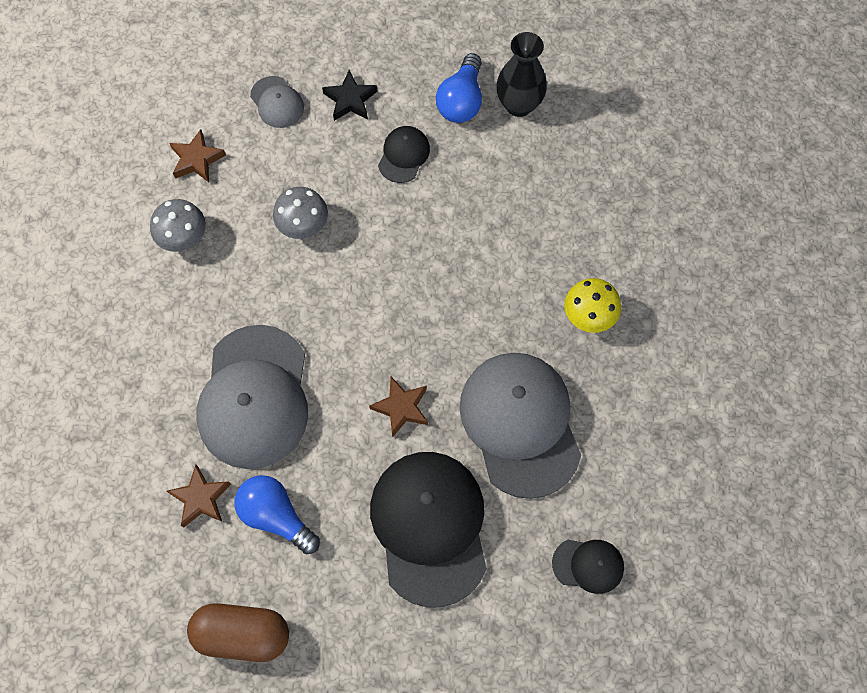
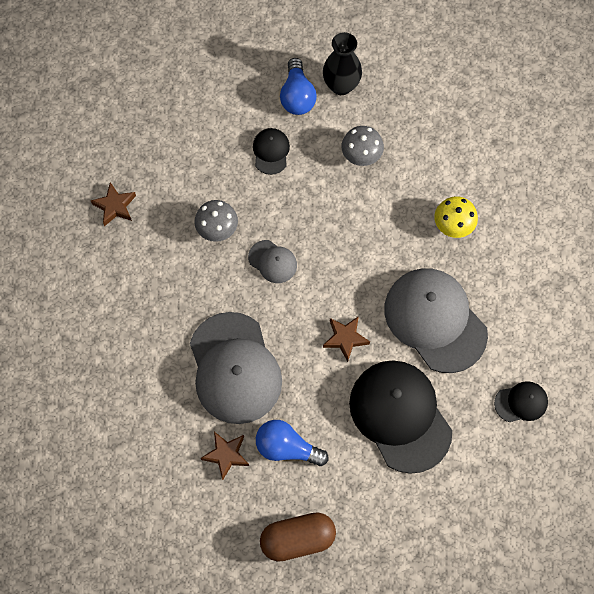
camera: 20 degrees left, 0 degrees up
(183, 237) = (130, 269): grey mushroom -> grey mushroom (361, 155)
(277, 102) = (158, 142): grey cap -> grey cap (272, 261)
(350, 100) = (213, 122): black star -> none

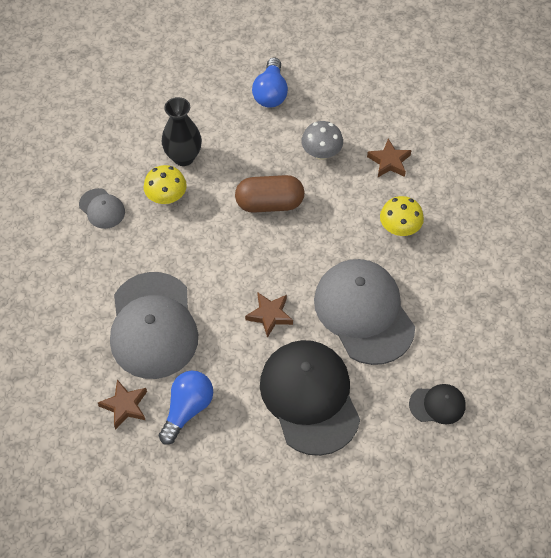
camera: 10 degrees right, 10 degrees down
(115, 206) = (74, 163): brown star -> brown star (389, 162)
(217, 229) = (166, 197): grey mushroom -> yellow mushroom
(271, 151) = (234, 137): black cap -> none
(272, 261) = (213, 234): grey cap -> grey cap (102, 208)
(286, 448) = (187, 409): blue light bulb -> blue light bulb turned 90 degrees clockwise
(297, 539) = (178, 500): brown capsule -> brown capsule (269, 203)
(341, 86) = (315, 90): black vase -> black vase (183, 157)

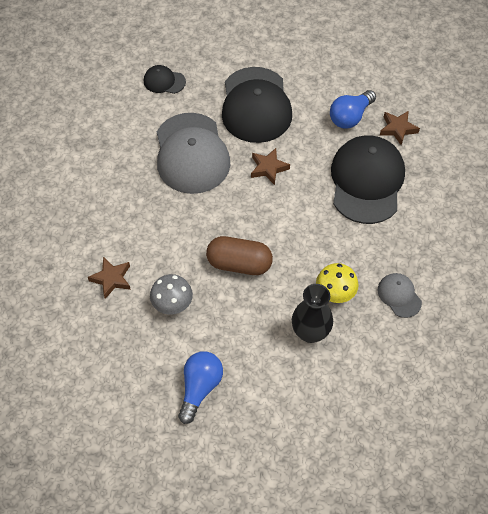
camera: 165 degrees left, 0 degrees up
(153, 325) = (367, 181): grey cap -> black cap
(399, 228) = (131, 214): yellow mushroom -> none

